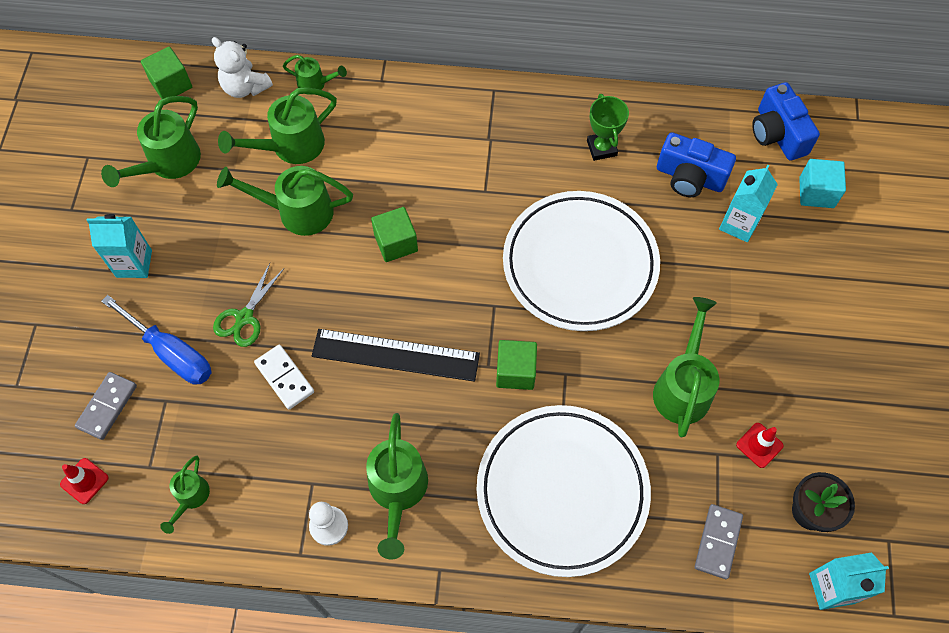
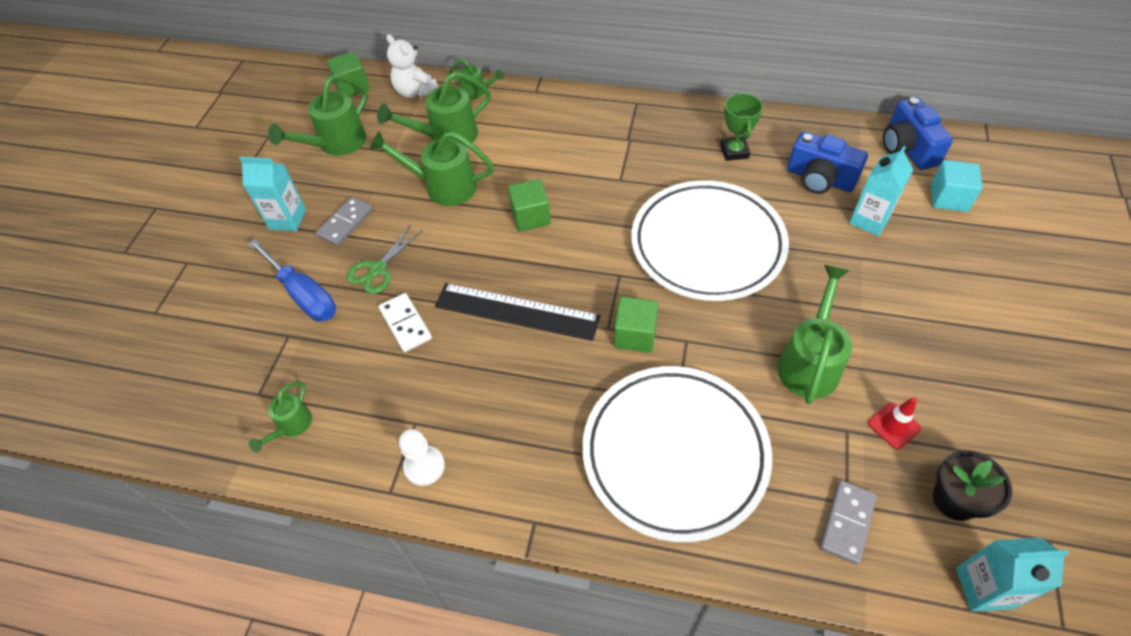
camera: 10 degrees right, 10 degrees down
(84, 481) = (193, 401): red traffic cone -> none
(107, 406) = (233, 336): grey domino -> grey domino (346, 223)
(397, 491) = (500, 438): green watering can -> none

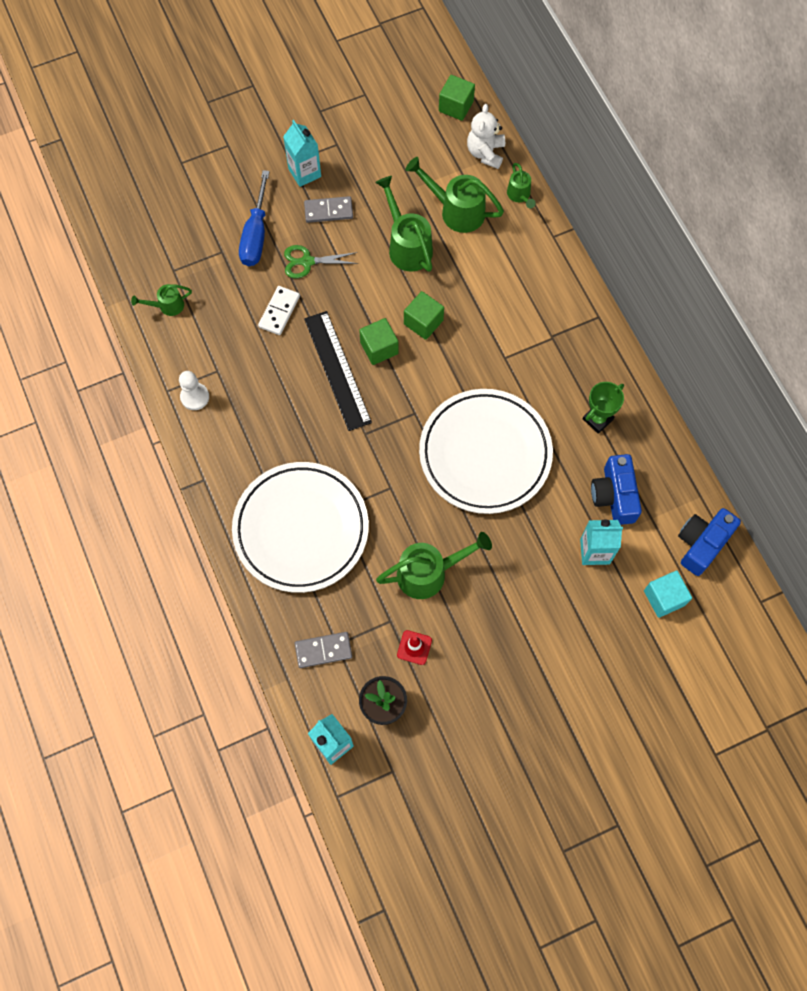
camera: 50 degrees right, 15 degrees up
(336, 144) = (392, 145): green watering can -> none
(635, 335) = (372, 454): green cube -> green cube (379, 348)

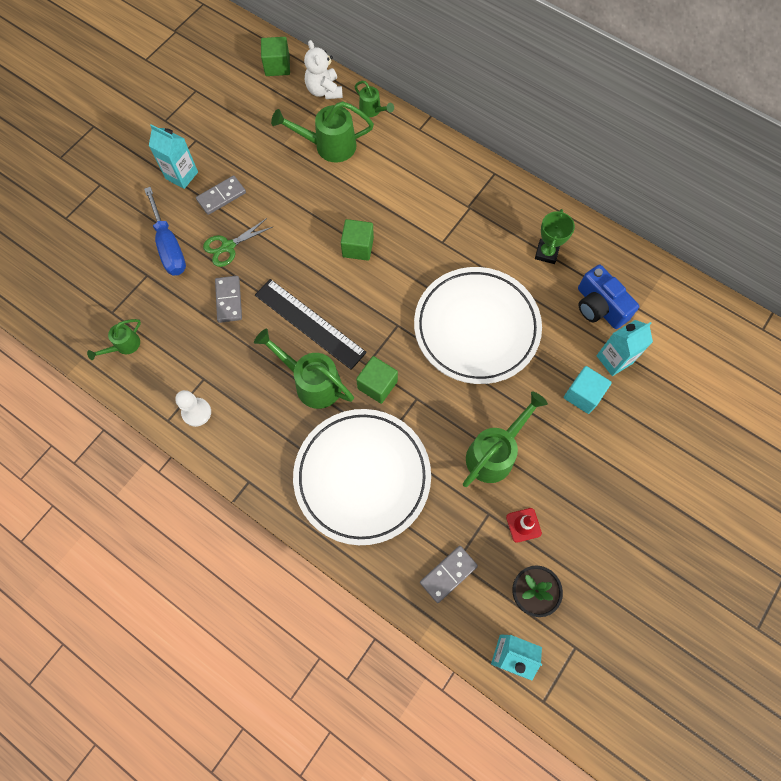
camera: 30 degrees left, 0 degrees up
(279, 311) = (229, 300): white domino -> grey domino
(379, 348) = (334, 287): green cube -> green cube (377, 385)
(407, 246) = (306, 193): green watering can -> green watering can (312, 382)
(664, 598) = (691, 367): turquoise cube -> turquoise cube (583, 395)
(701, 544) = (689, 308): blue camera -> none

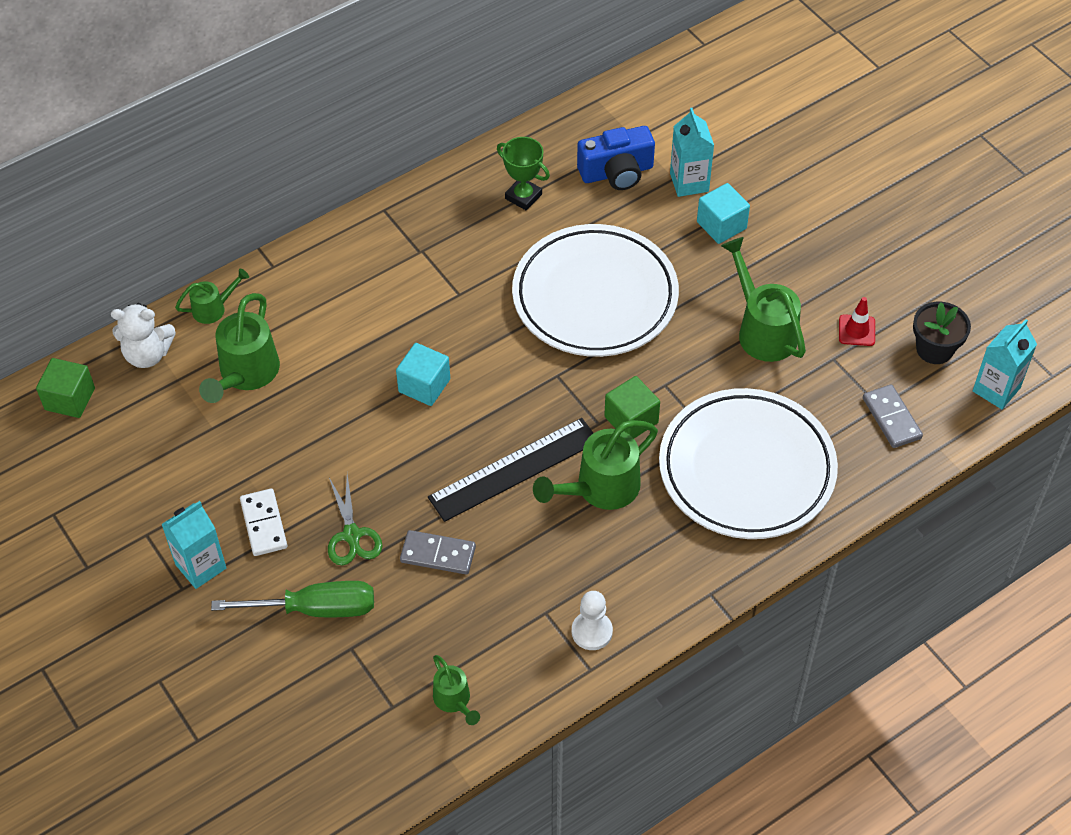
camera: 70 degrees left, 15 degrees down
(169, 245) = (315, 609): blue screwdriver -> green screwdriver
(221, 196) = (264, 524): grey domino -> white domino
(358, 247) = (424, 385): green cube -> turquoise cube

